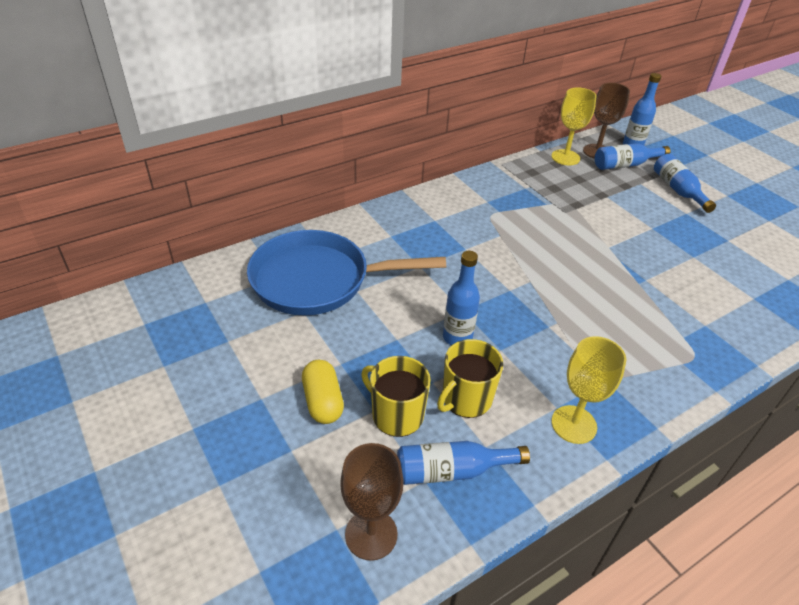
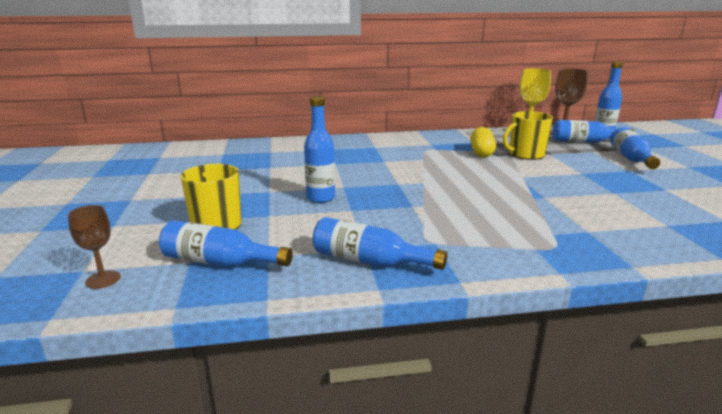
camera: 25 degrees right, 20 degrees down
(318, 280) = (248, 159): blue pan -> none
(323, 401) = (170, 208): yellow capsule -> yellow capsule (481, 152)
(371, 534) = (103, 279): brown goblet -> brown goblet, size x0.61
(466, 399) = (285, 228): yellow mug -> yellow mug (525, 155)
(574, 424) = (369, 261): yellow goblet -> blue bottle

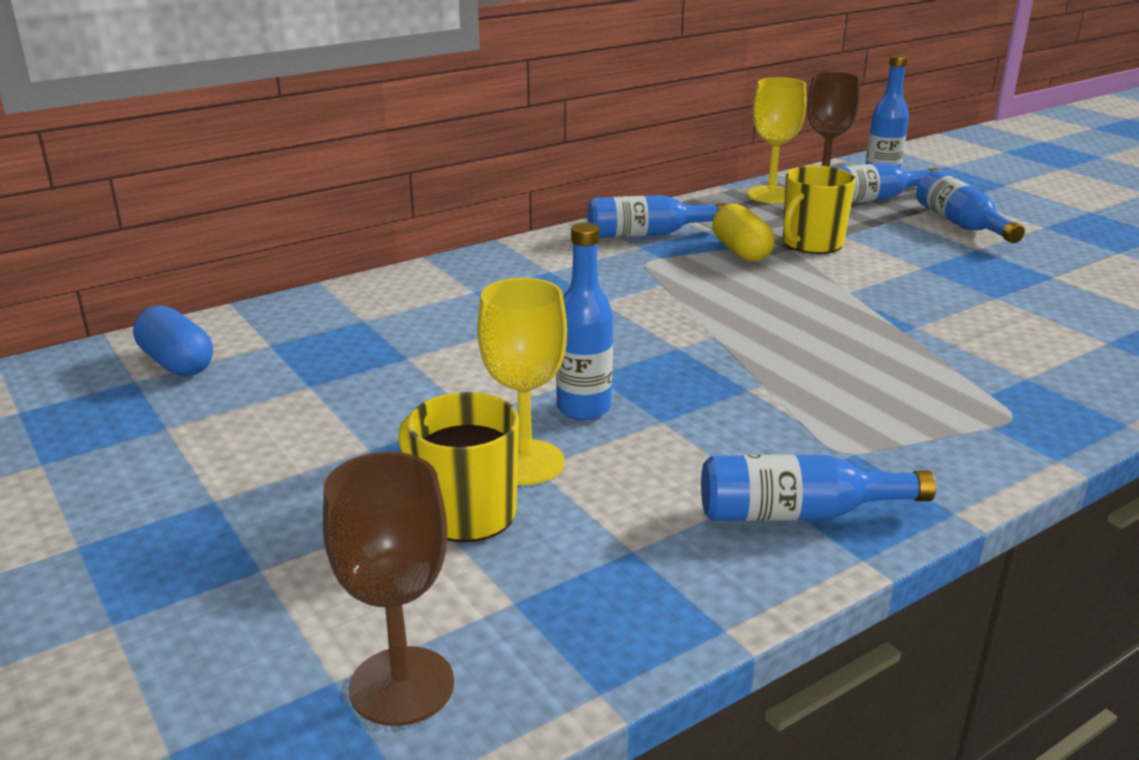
camera: 25 degrees left, 5 degrees up
(103, 279) = (402, 686): brown goblet -> brown goblet, size x1.65
(181, 154) = (177, 363): none -> blue capsule
(219, 262) = (567, 586): blue bottle -> blue bottle (647, 234)
(267, 212) = (525, 462): none -> yellow goblet

